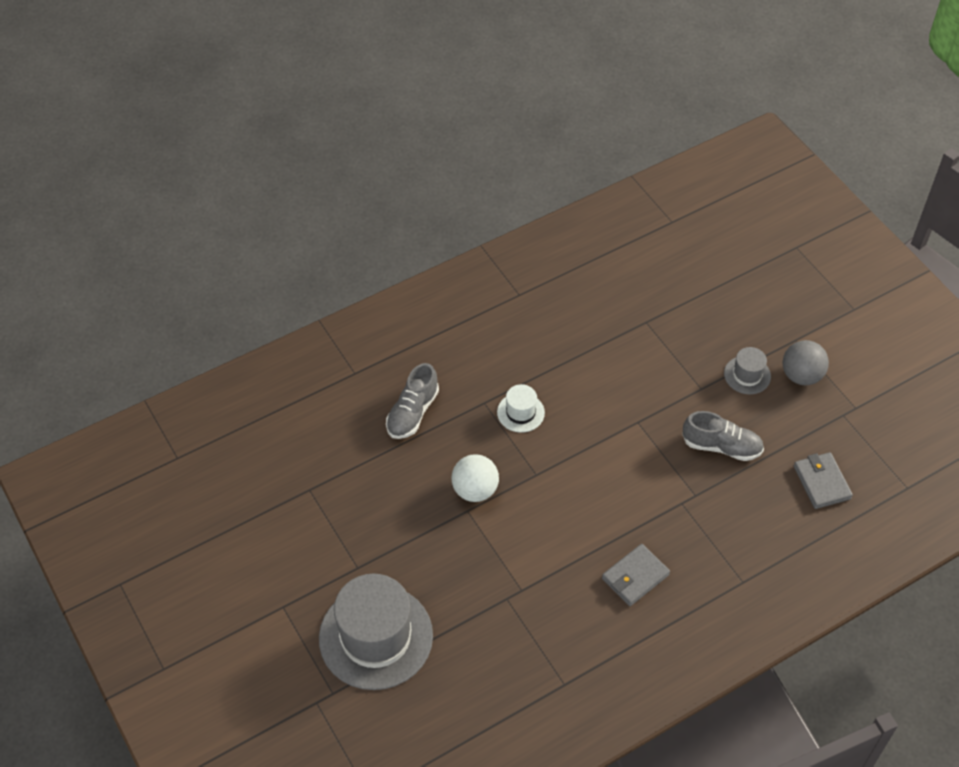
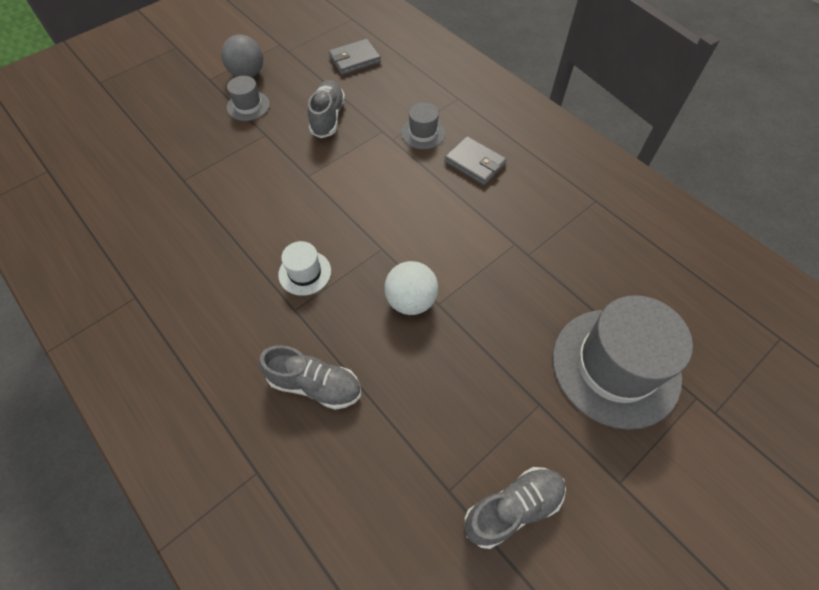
camera: 100 degrees left, 5 degrees up
(286, 528) = (513, 508): none -> grey shoe
(687, 534) = (423, 133): none -> grey hat

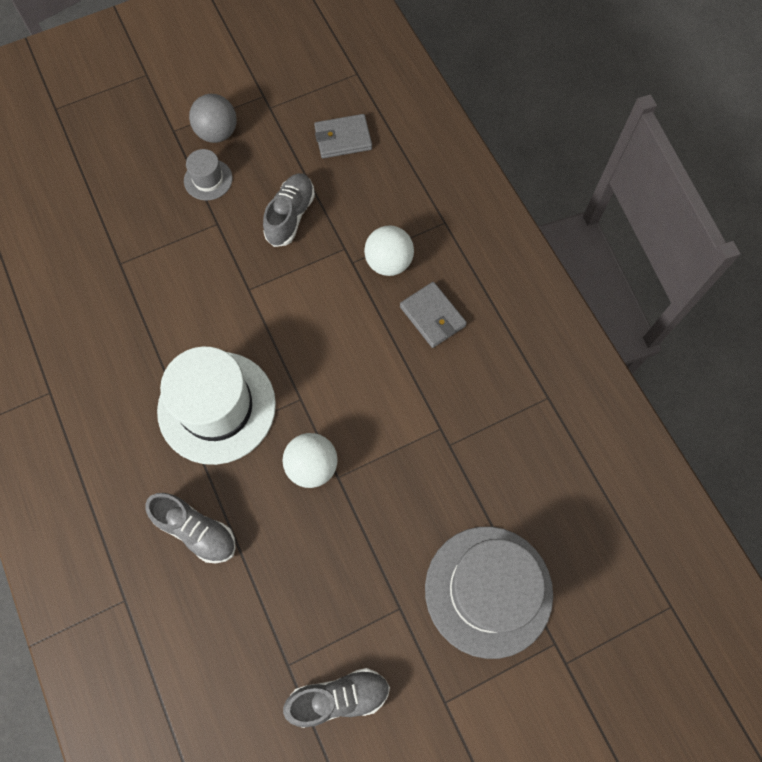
camera: 15 degrees right, 10 degrees up
(305, 273) = (216, 407): white hat -> white hat, size x2.17
(423, 133) = (388, 262): grey hat -> white ball

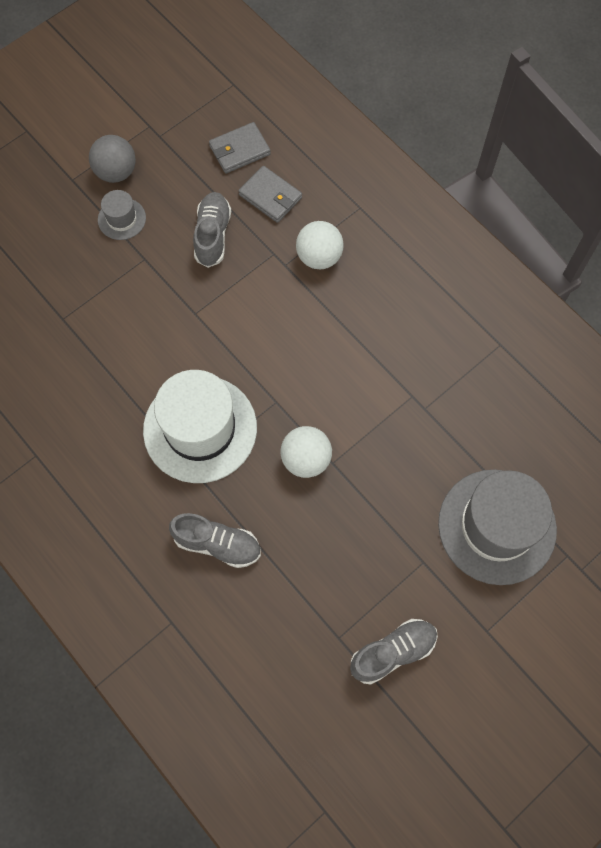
camera: 15 degrees left, 0 degrees up
(432, 316) = (374, 297): grey wallet -> grey wallet (270, 196)

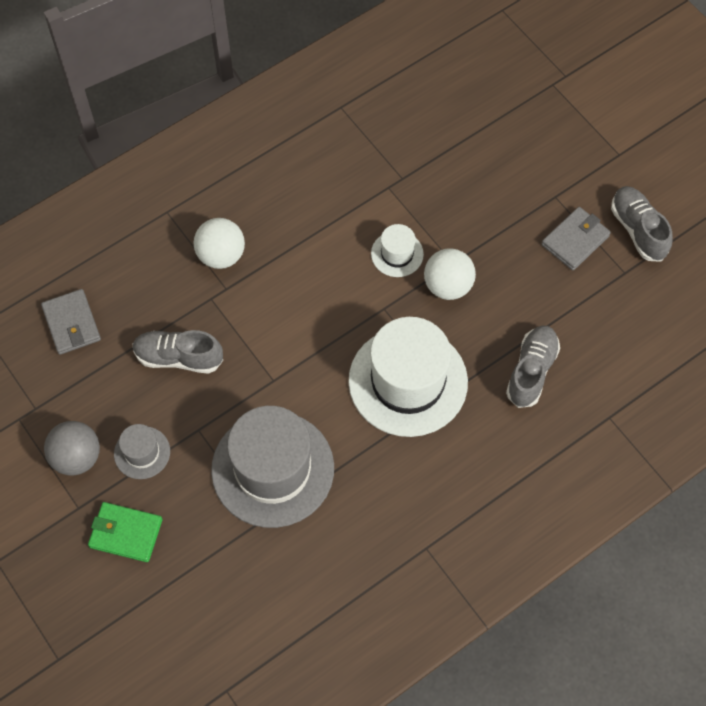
camera: 85 degrees left, 5 degrees down
(49, 217) = (126, 533): none -> green wallet
(270, 196) = (138, 296): grey wallet -> grey wallet (575, 240)
(337, 409) = (397, 254): none -> white hat
(497, 526) = (523, 134): grey hat -> grey hat (273, 469)

